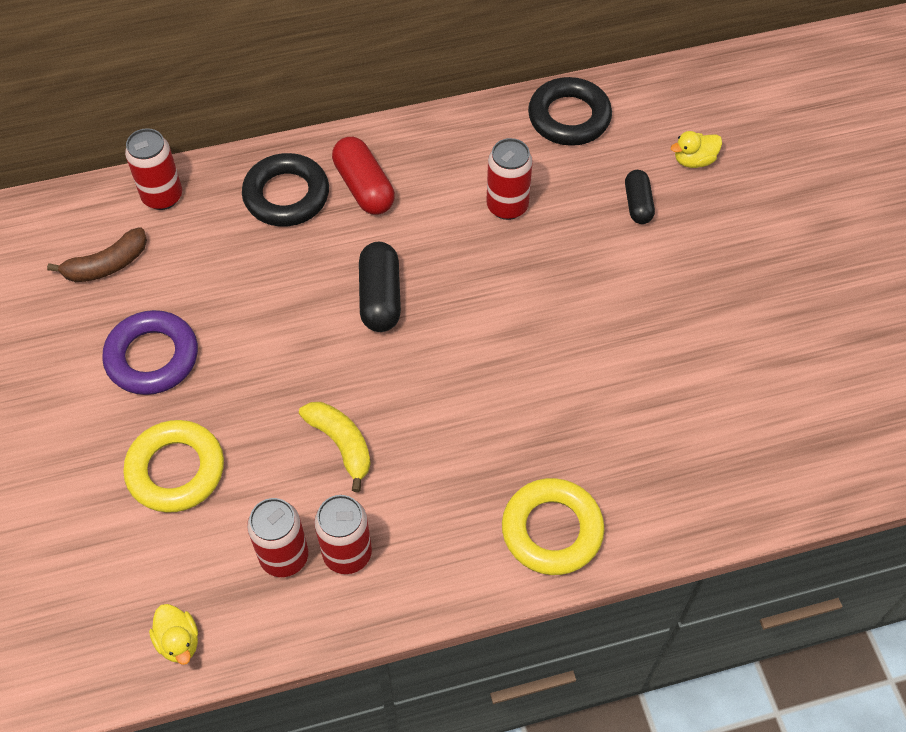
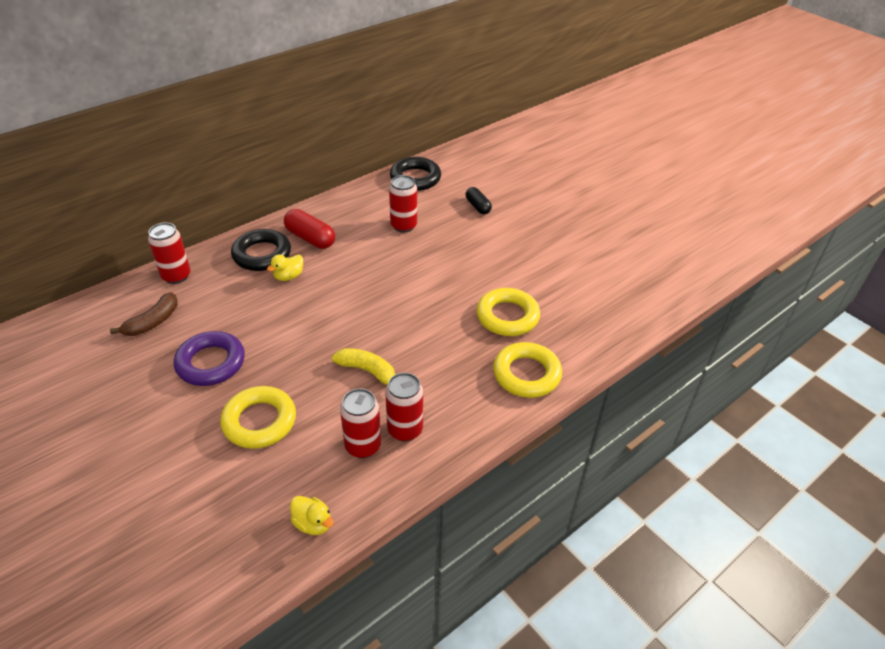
camera: 25 degrees left, 15 degrees down
(380, 297) = (351, 289): black capsule -> none
(576, 423) = (507, 316): none -> yellow ring
(694, 160) = (496, 181): yellow duck -> yellow duck (288, 276)

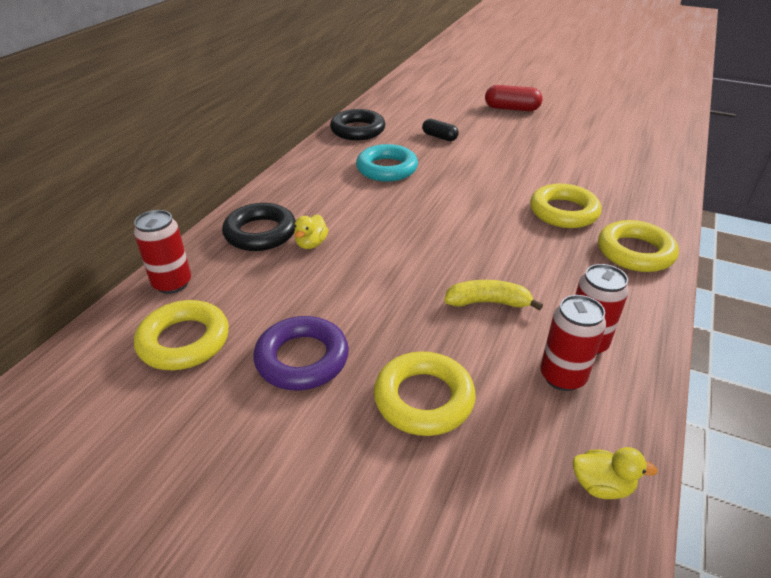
camera: 25 degrees left, 5 degrees down
(153, 322) = (184, 341): brown banana -> yellow ring
(310, 238) = (301, 204): red capsule -> red capsule (511, 109)
(403, 226) = (387, 168): red can -> turquoise ring

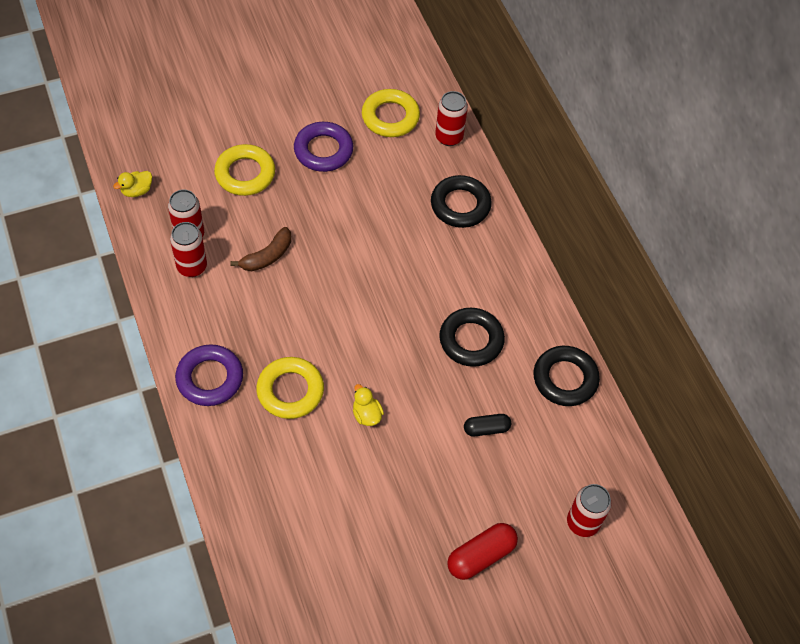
camera: 130 degrees right, 20 degrees up
(311, 244) = (418, 221): yellow duck -> yellow duck (366, 414)
(387, 168) = (471, 340): turquoise ring -> black ring
(438, 95) = (582, 522): none -> red can
(488, 302) = (267, 256): yellow banana -> brown banana
(635, 252) = (210, 378): yellow ring -> purple ring

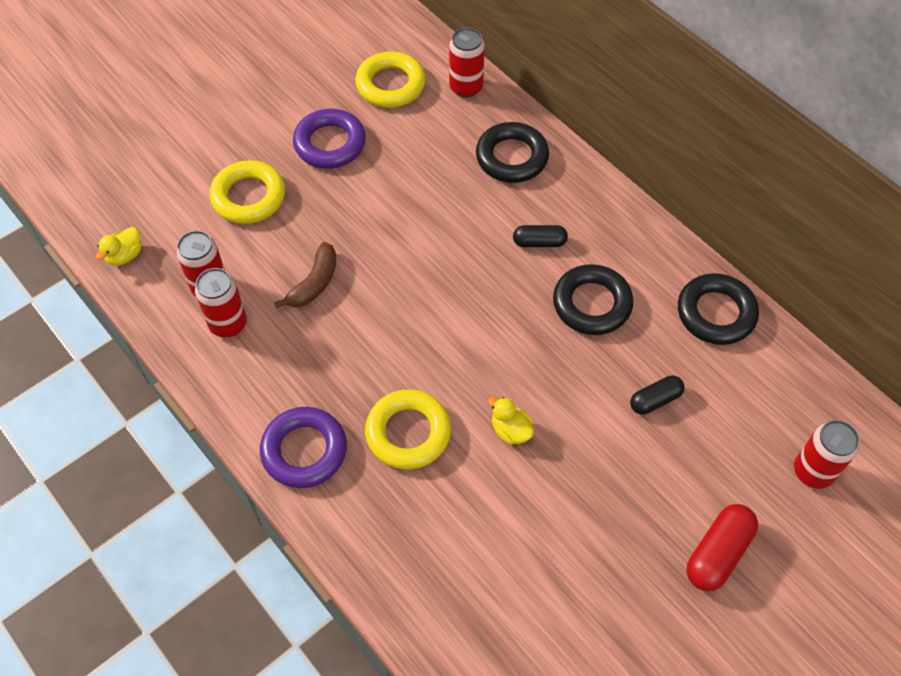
camera: 15 degrees left, 0 degrees up
(452, 279) = (539, 242): none -> black capsule

